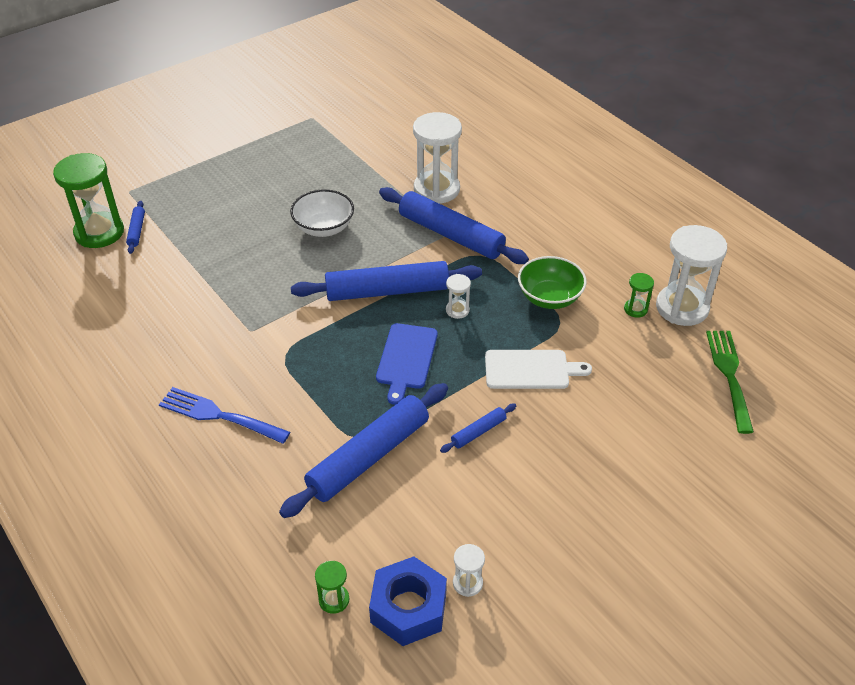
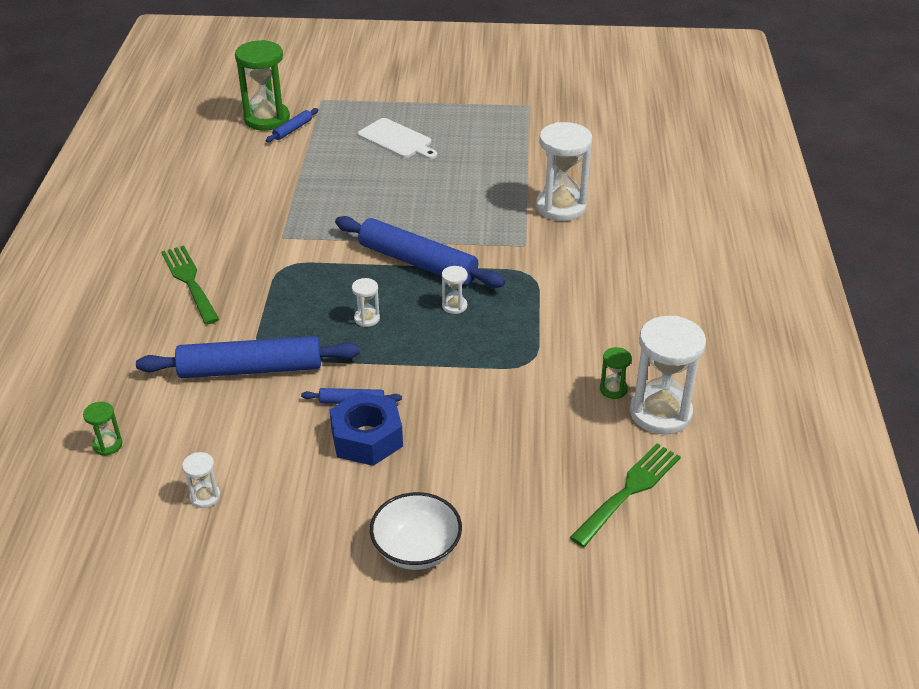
camera: 40 degrees right, 5 degrees down
(219, 415) = (190, 281): blue fork -> green fork
(324, 228) = (429, 192): white bowl -> white bowl (416, 549)
(406, 359) = (367, 318): blue cutting board -> white hourglass
(408, 608) = (146, 484): blue nut -> blue nut (367, 438)
(451, 234) = (526, 247): blue rolling pin -> none
(530, 370) = (454, 382): white cutting board -> white cutting board (397, 140)
(549, 298) = (546, 338): green bowl -> none

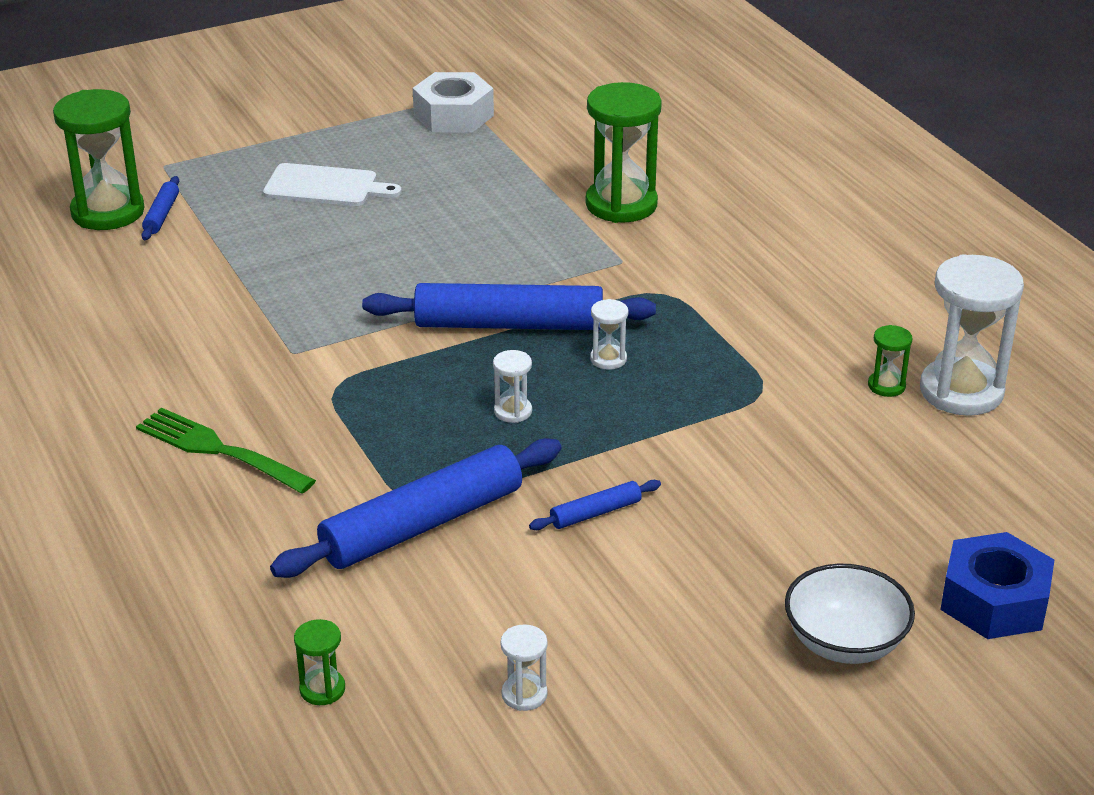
camera: 30 degrees left, 5 degrees down
(367, 438) = (658, 546): blue nut -> blue nut (994, 601)
(514, 116) = (453, 115): none -> white nut
(561, 207) = (621, 204): white hourglass -> green hourglass
(629, 491) = (1010, 485): green fork -> none

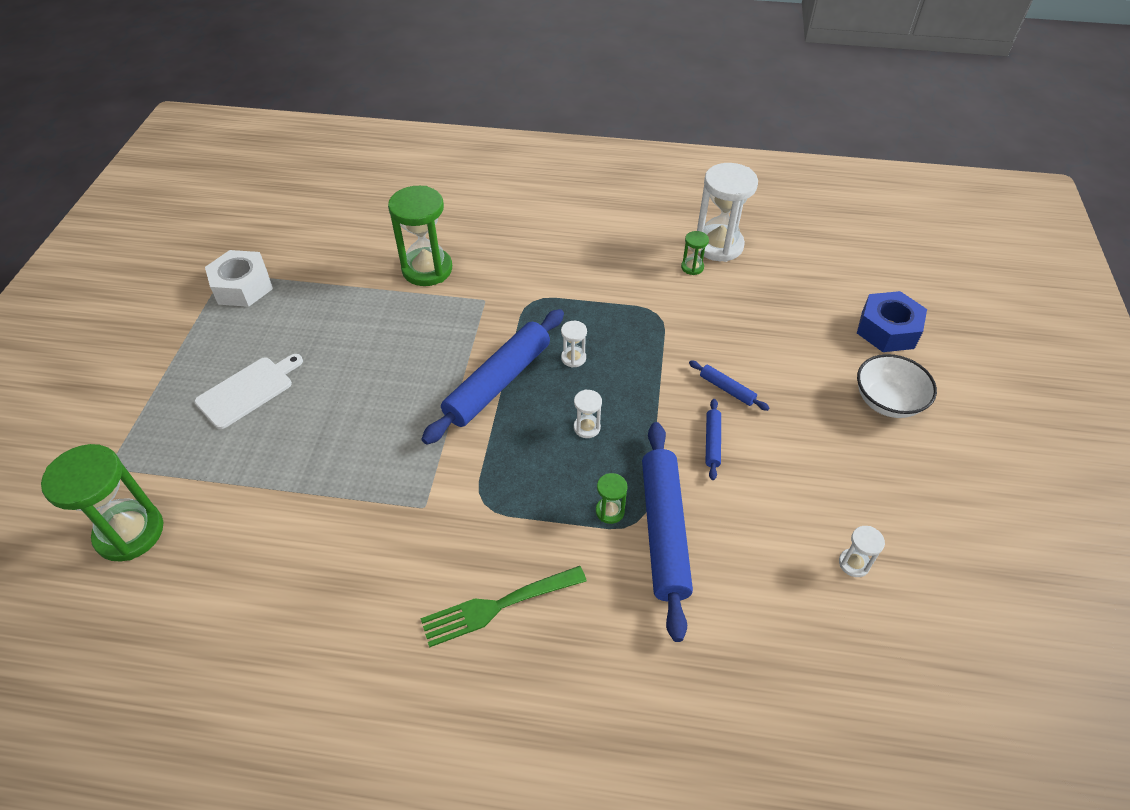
camera: 55 degrees left, 15 degrees up
(161, 215) = (173, 500): blue rolling pin -> blue rolling pin (727, 389)
(322, 689) = (791, 670): green hourglass -> green hourglass (610, 511)

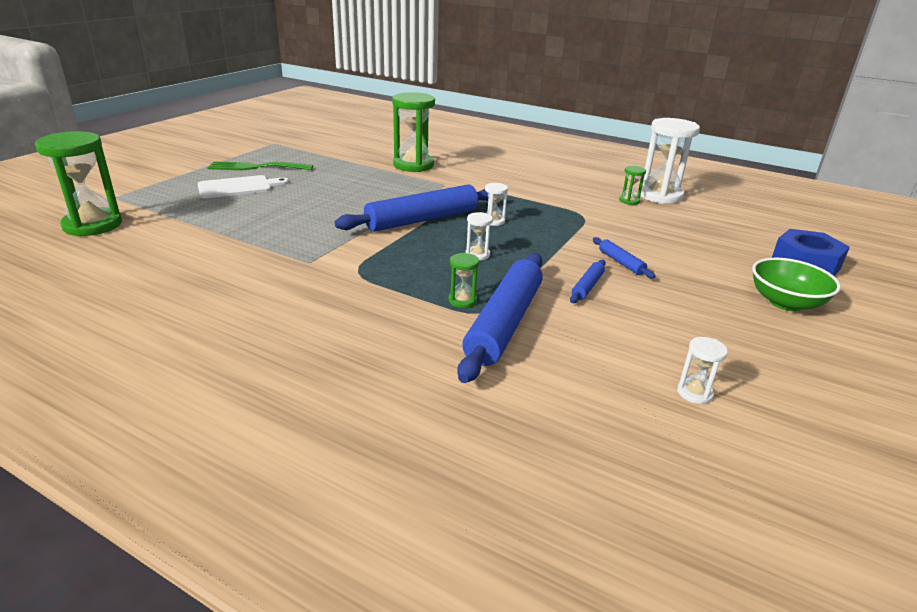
camera: 20 degrees right, 20 degrees down
(243, 286) = (280, 149): white nut -> none
(497, 606) = (318, 326): green fork -> green fork (256, 167)
(887, 401) = (785, 303): white bowl -> green bowl

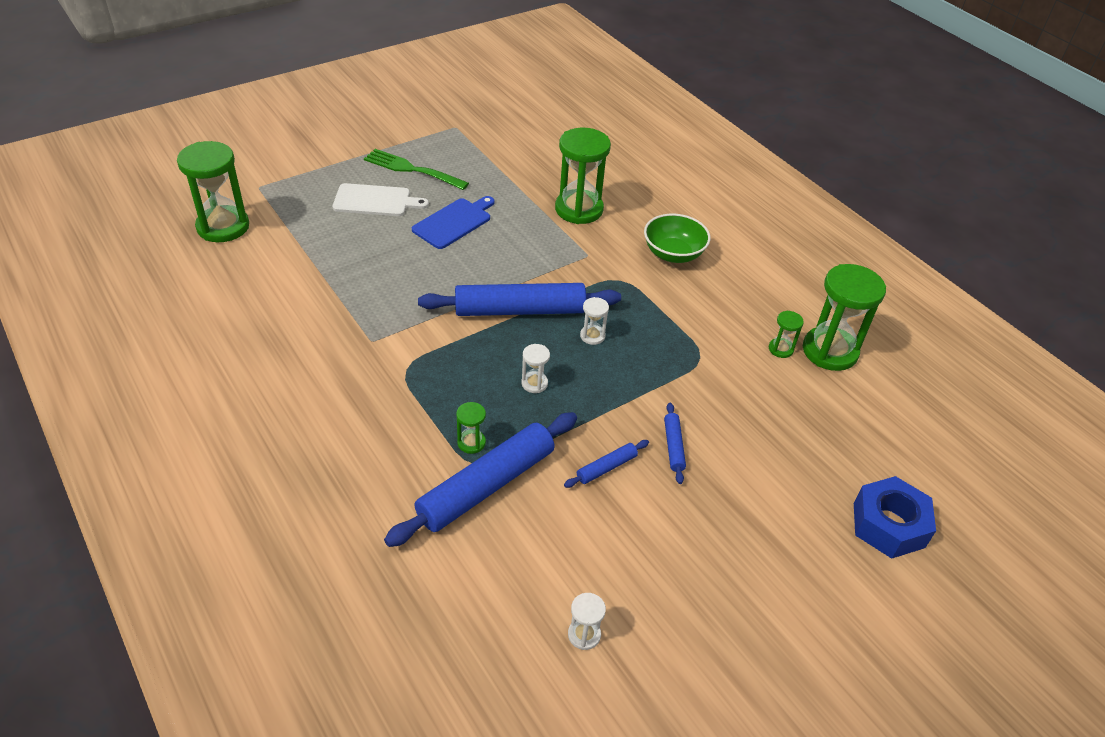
camera: 25 degrees right, 15 degrees up
(320, 186) = (454, 222): none -> blue cutting board
(660, 195) = (830, 351): white hourglass -> green hourglass
(785, 303) = (797, 569): green bowl -> green bowl (673, 254)

